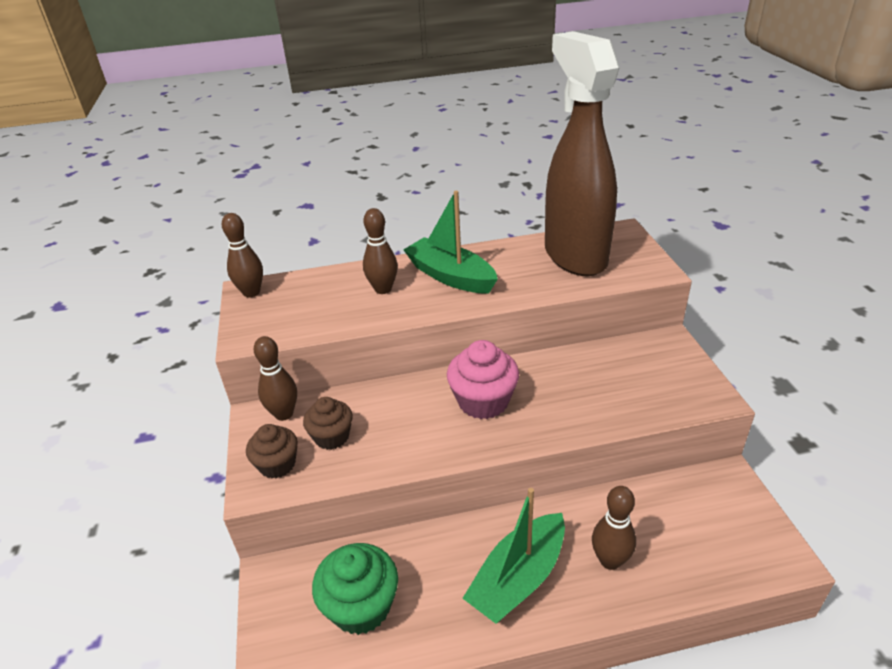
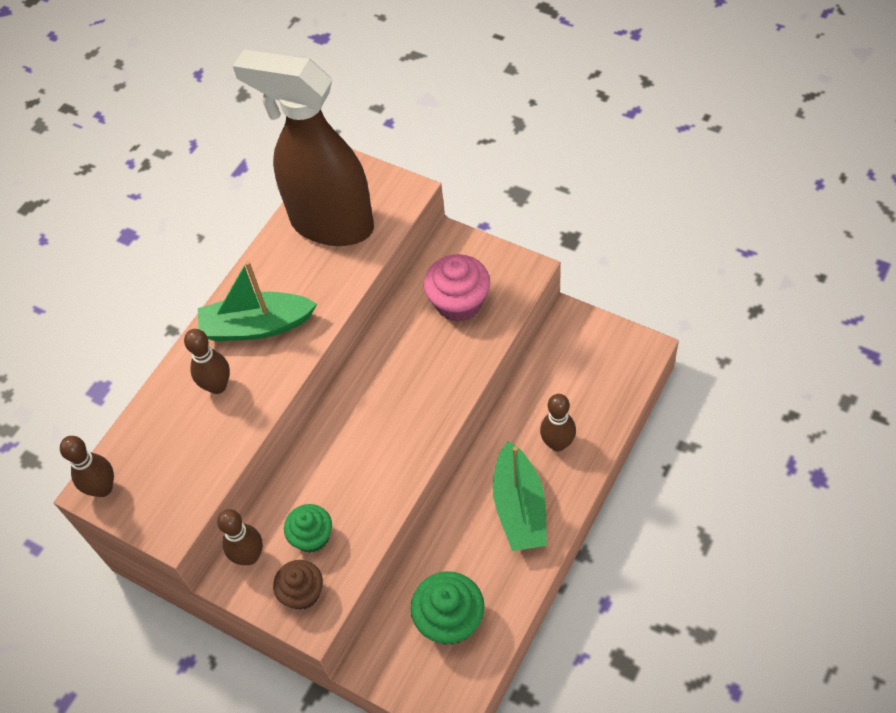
camera: 45 degrees left, 20 degrees up
(332, 437) = (312, 537): brown cupcake -> green cupcake
(483, 401) = (383, 409): pink cupcake -> pink cupcake (459, 302)

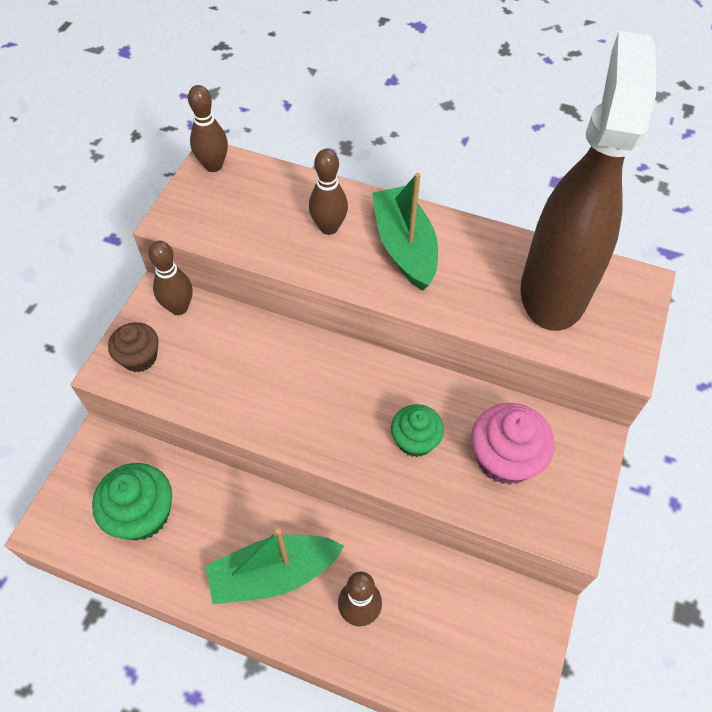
camera: 75 degrees right, 0 degrees up
(312, 537) = (199, 356): green cupcake -> green cupcake (415, 440)

